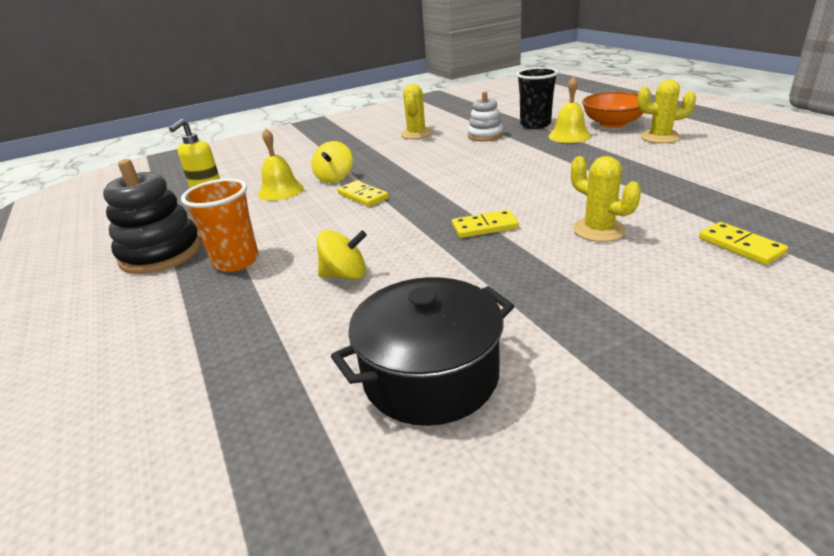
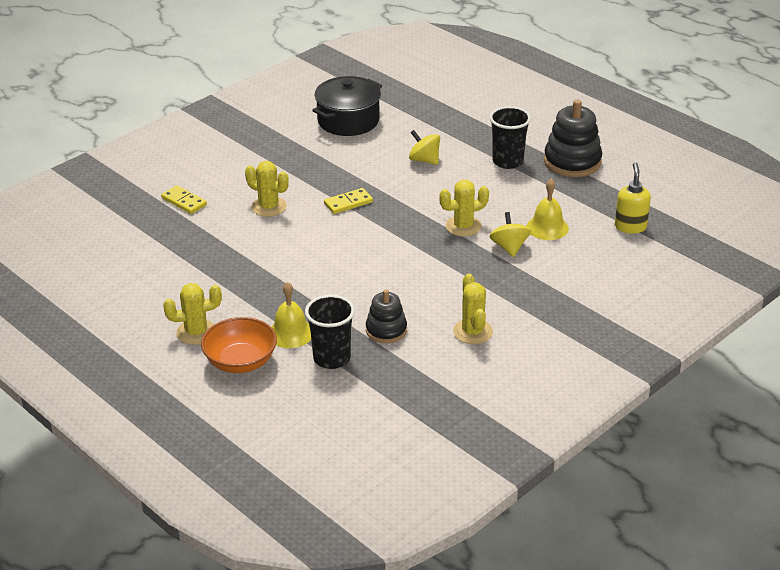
camera: 160 degrees right, 5 degrees up
(236, 261) = (507, 161): orange cup -> black cup
(345, 275) = (424, 160): yellow spinning top -> yellow spinning top turned 60 degrees clockwise
(363, 196) = (463, 226): yellow domino -> yellow cactus
(485, 135) = (386, 330): white stacking toy -> black stacking toy

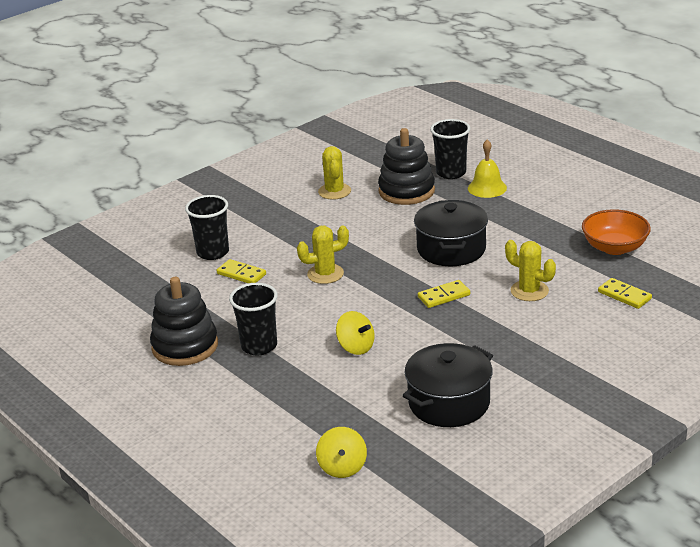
camera: 175 degrees left, 5 degrees down
(196, 332) = (567, 186): yellow cactus -> none
(240, 362) = (524, 169): orange bowl -> orange bowl (614, 247)
(338, 252) = (451, 249): none -> black pot
(386, 330) = (406, 191): black stacking toy -> black stacking toy, size x1.62
(509, 247) = (285, 255): yellow spinning top -> yellow spinning top (342, 467)
(547, 227) = (241, 274): yellow bell -> yellow domino
(587, 252) = (213, 252): none -> black cup
(630, 226) = (159, 276): yellow soap dispenser -> none

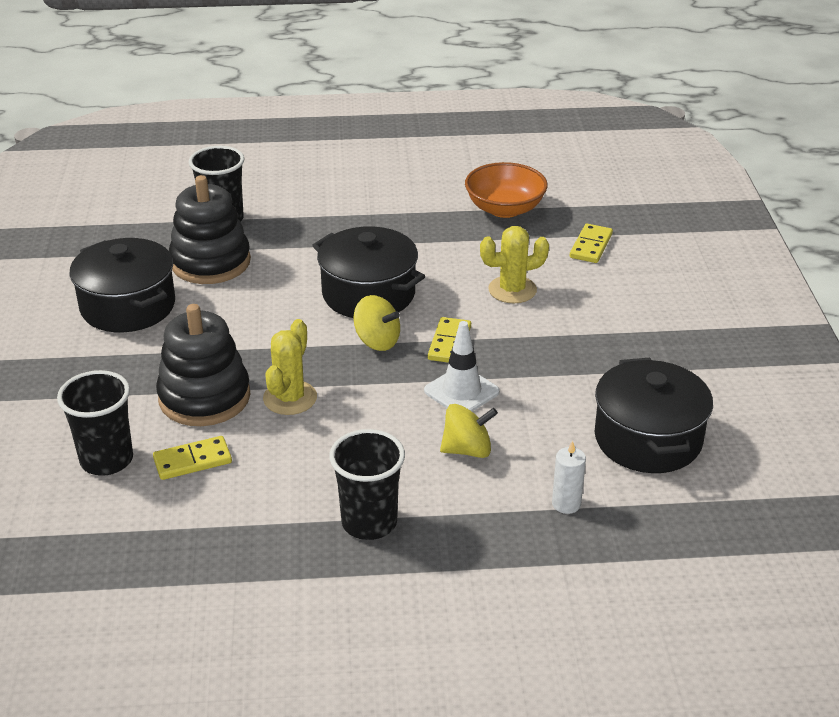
camera: 55 degrees left, 5 degrees up
(185, 346) = (286, 587): black stacking toy -> black stacking toy (204, 397)
(334, 191) = (128, 306): yellow cactus -> black pot
(342, 467) = (687, 575): yellow spinning top -> yellow spinning top (377, 341)
(352, 400) = (566, 504): none -> white candle
(404, 321) = (461, 391): none -> white traffic cone
(487, 188) = (288, 216): yellow bell -> none
(624, 295) = (591, 246): yellow domino -> yellow domino turned 60 degrees counterclockwise

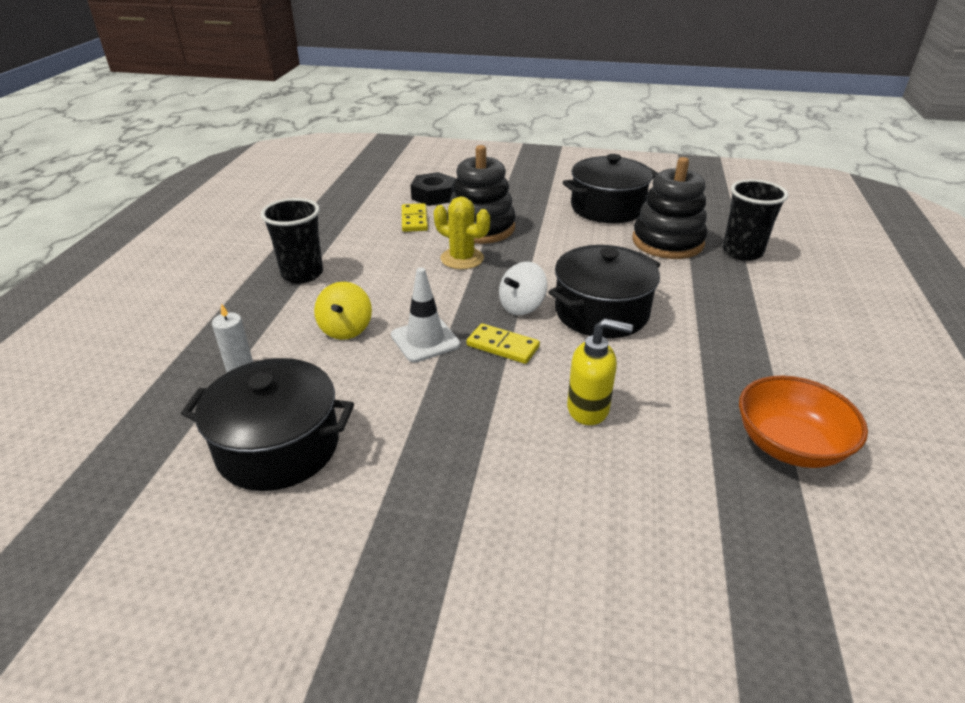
camera: 105 degrees right, 0 degrees up
(107, 460) = (433, 195): black cup -> black nut
(377, 341) = (522, 306): yellow spinning top -> white spinning top
(512, 290) = (588, 409): yellow cactus -> yellow soap dispenser
(591, 246) = (687, 512): yellow domino -> none

